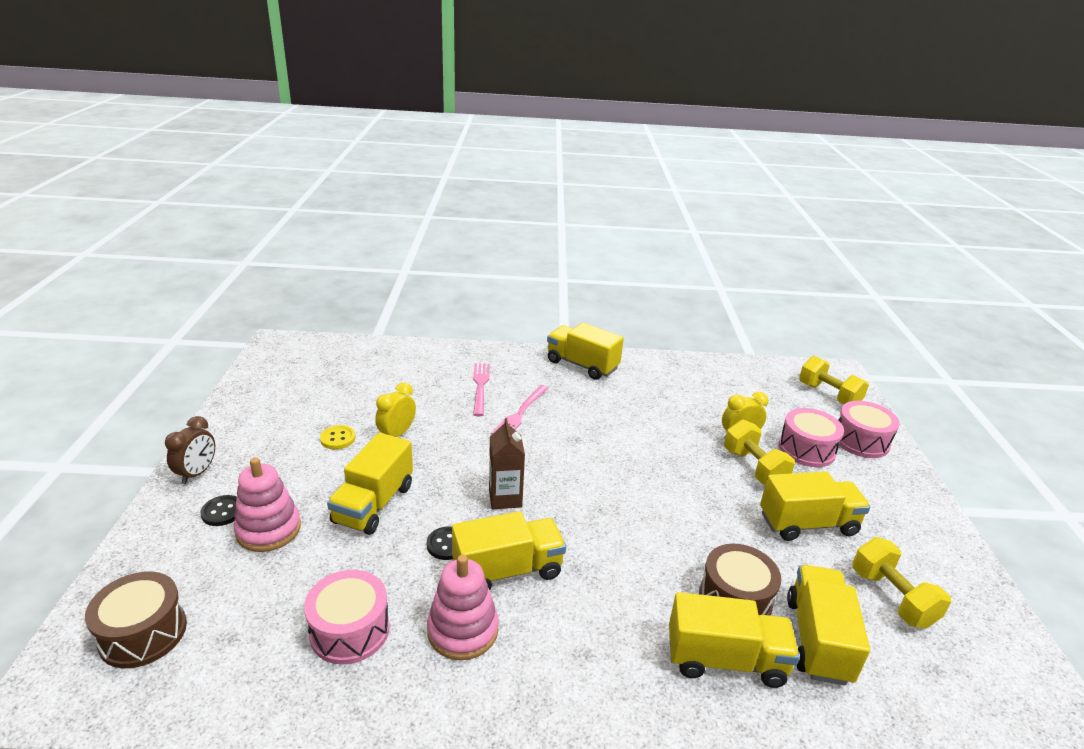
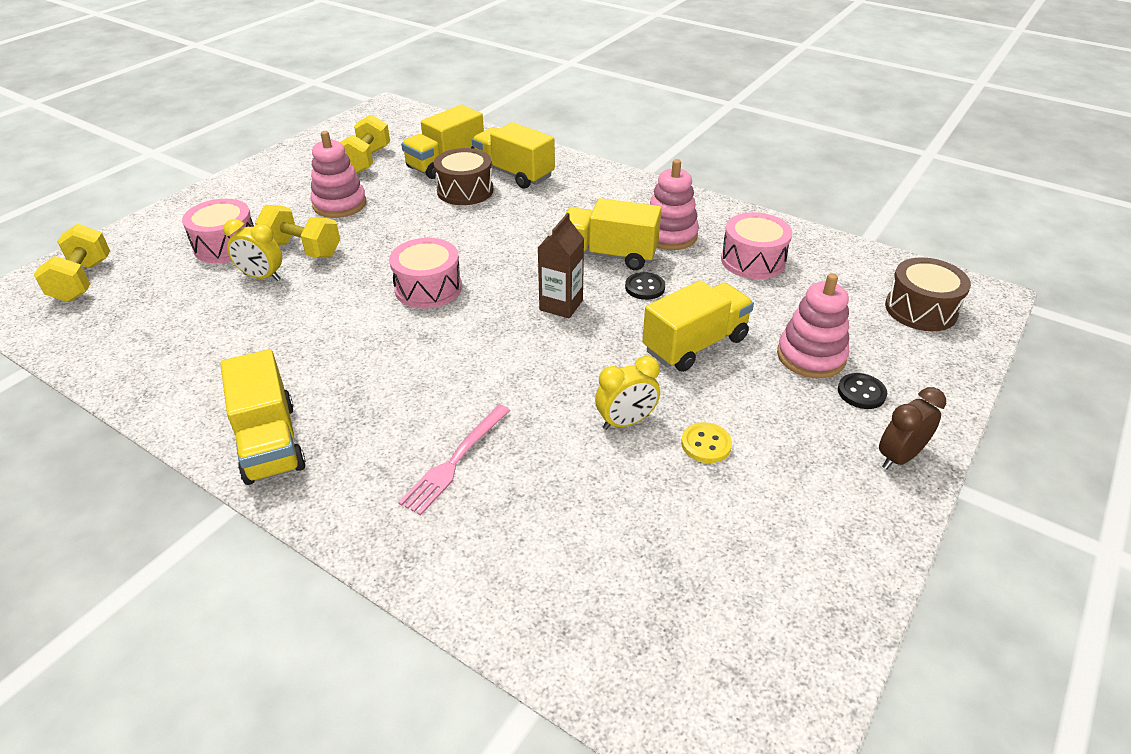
camera: 145 degrees left, 10 degrees up
(520, 413) = (448, 393): pink fork -> none
(754, 468) = (302, 249): yellow dumbbell -> yellow dumbbell turned 75 degrees counterclockwise
(807, 524) = (339, 204): yellow truck -> pink stacking toy
(861, 441) = (164, 234): pink drum -> pink drum (428, 288)

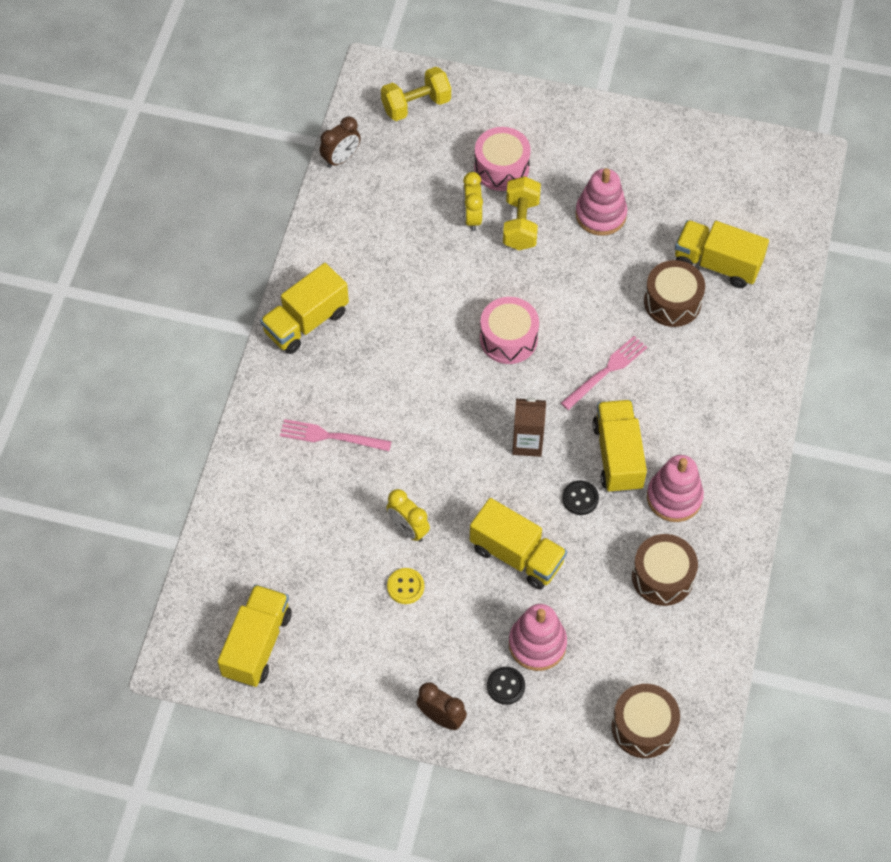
camera: 70 degrees right, 20 degrees up
(77, 353) = (341, 158): none -> brown clock
(366, 161) = (687, 196): yellow dumbbell -> none
(511, 240) = (606, 371): none -> pink fork
(513, 173) = (725, 330): yellow truck -> yellow truck (257, 644)
(753, 260) = (662, 577): pink drum -> brown drum

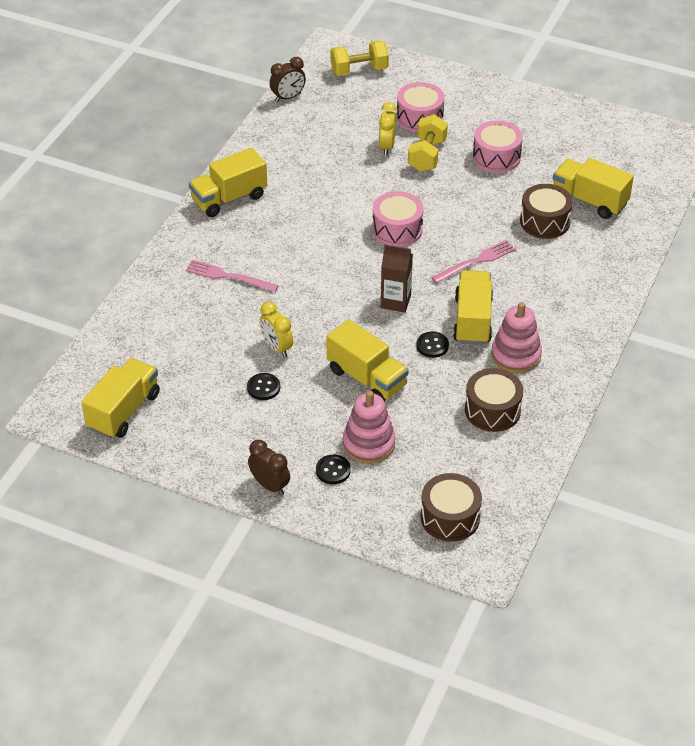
camera: 10 degrees right, 15 degrees down
(405, 586) = (263, 387): yellow button -> black button
(600, 214) = (496, 157): pink stacking toy -> pink drum

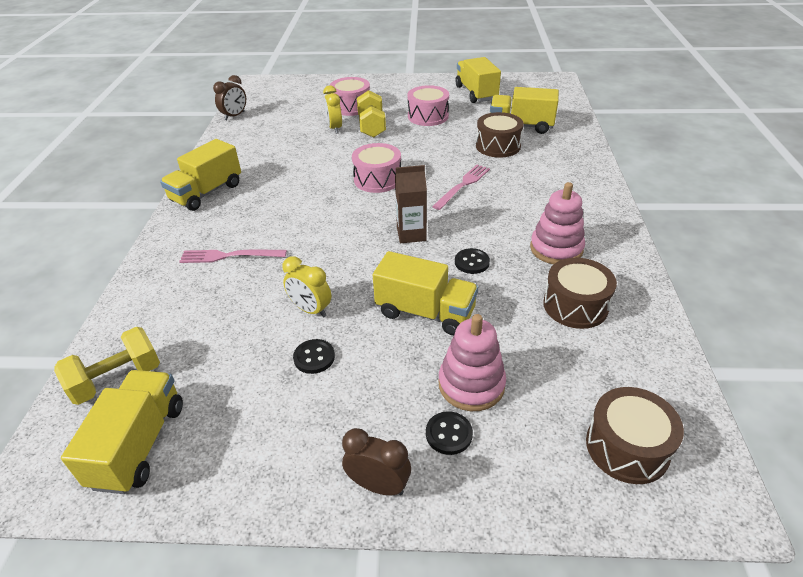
camera: 20 degrees left, 5 degrees down
(359, 70) = (286, 90): yellow dumbbell -> yellow dumbbell (117, 379)
(472, 320) = (494, 230): yellow truck -> yellow truck (476, 93)

